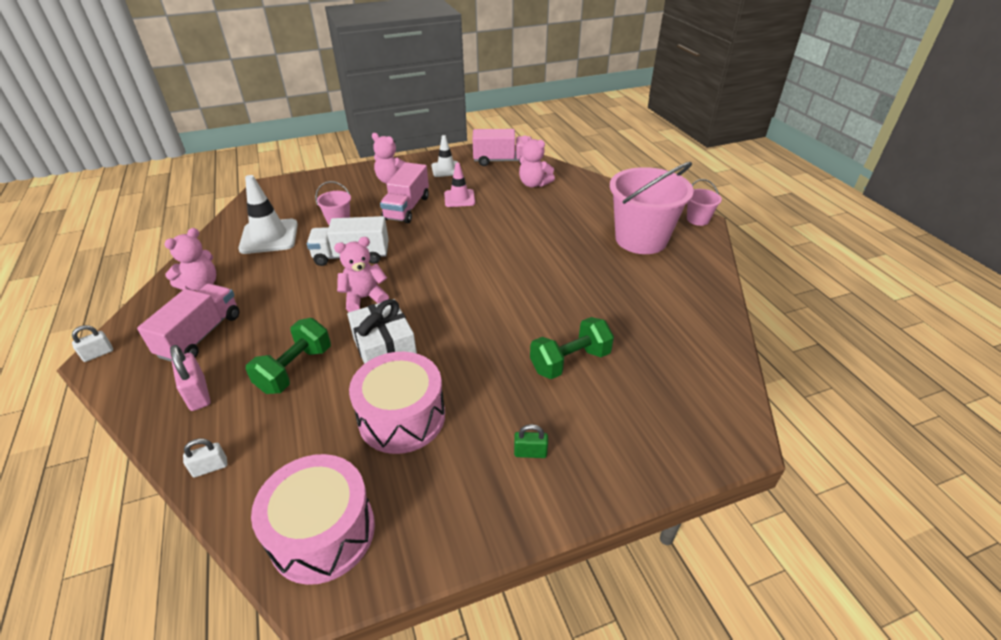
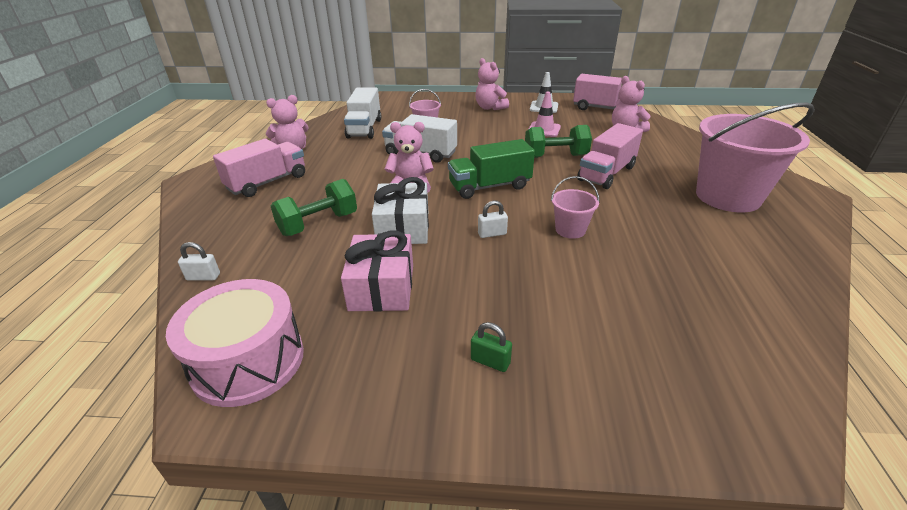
camera: 25 degrees right, 5 degrees down
(98, 354) = (192, 177): white padlock -> white padlock (492, 234)
(198, 394) = (235, 221): pink padlock -> none
(269, 237) = (364, 128): white traffic cone -> white truck
(402, 417) = (382, 287): pink drum -> pink gift
(407, 208) = (490, 129): pink truck -> pink truck (606, 173)
(442, 279) = (489, 186): none -> green truck
(570, 361) = (584, 288): green dumbbell -> green dumbbell (555, 156)
(698, 219) = (812, 192): pink bucket -> pink bucket (570, 230)

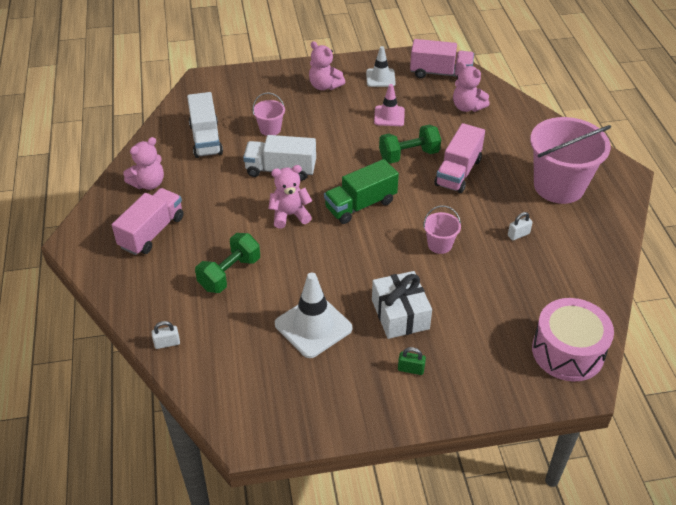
camera: 15 degrees left, 10 degrees up
(248, 361) = (249, 401): pink drum -> pink drum (567, 351)
(382, 287) = (313, 326): pink gift -> white traffic cone
(403, 227) = (304, 265): white gift -> white gift (400, 314)
(492, 234) = (379, 259): white padlock -> white padlock (518, 235)

